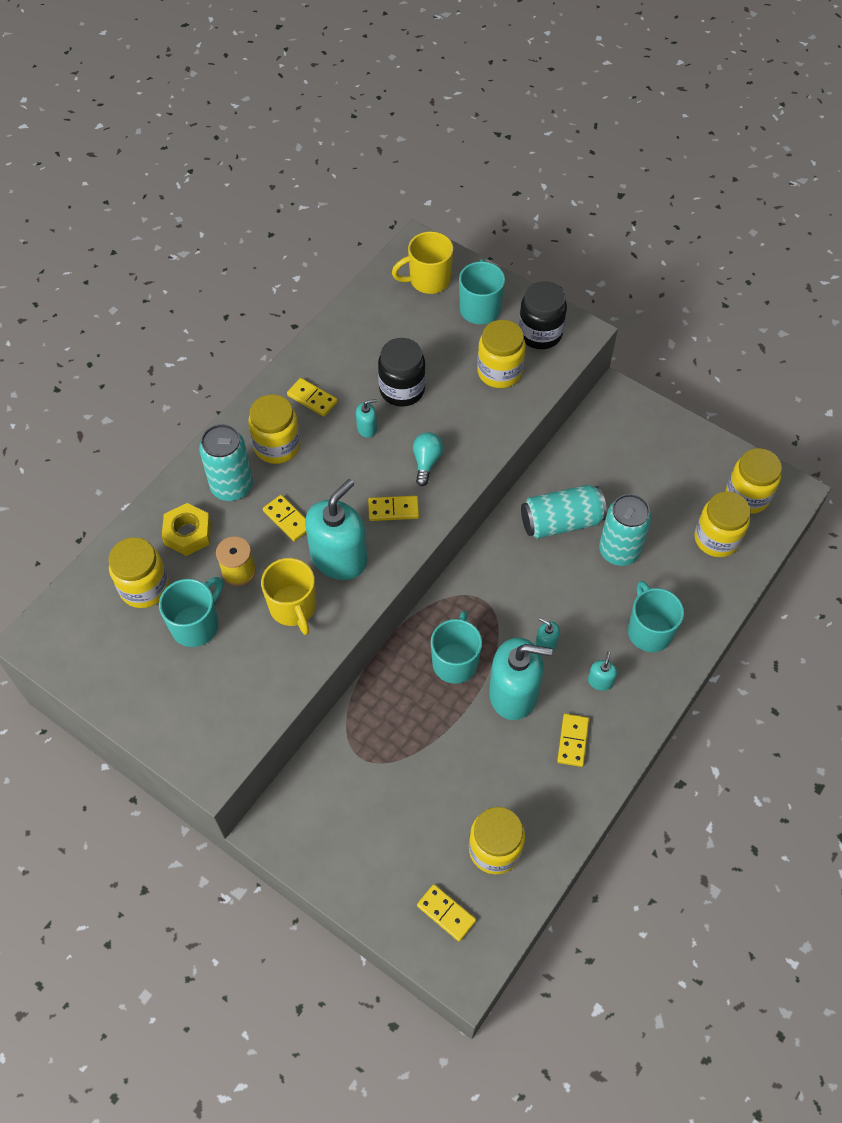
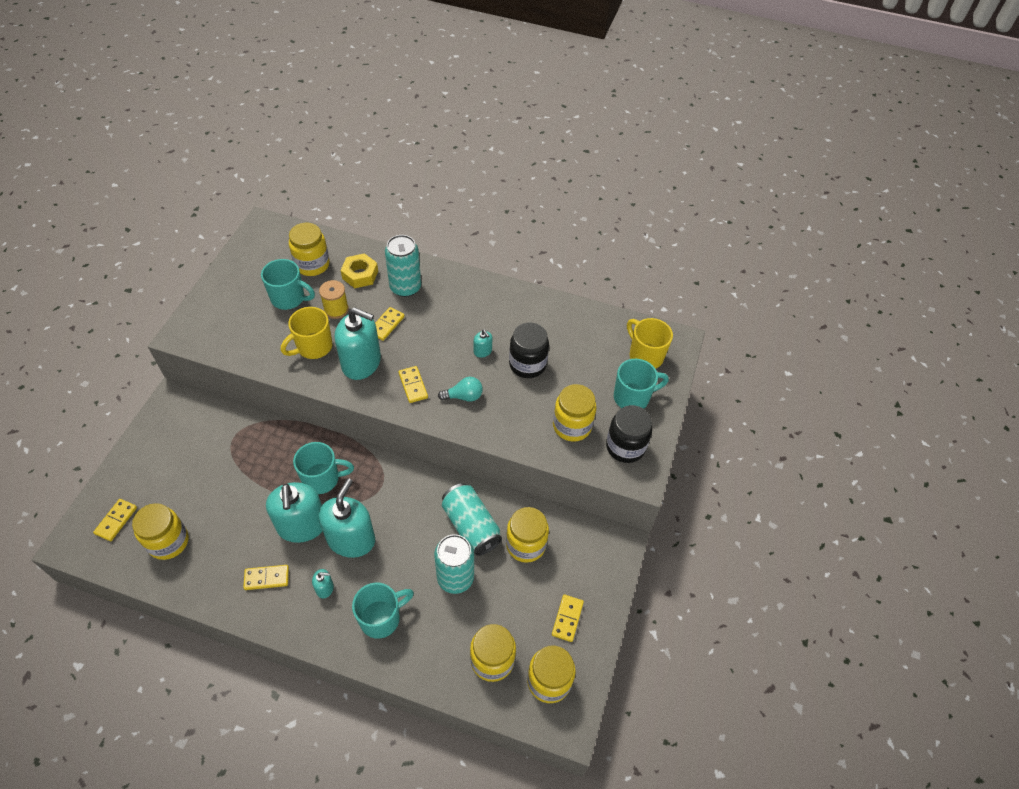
camera: 70 degrees right, 5 degrees down
(277, 446) = (448, 303): yellow jar -> yellow jar (526, 544)
(312, 398) = (498, 312): yellow domino -> yellow domino (567, 618)
(545, 644) = (351, 539): turquoise soap dispenser -> turquoise soap dispenser, size x2.34

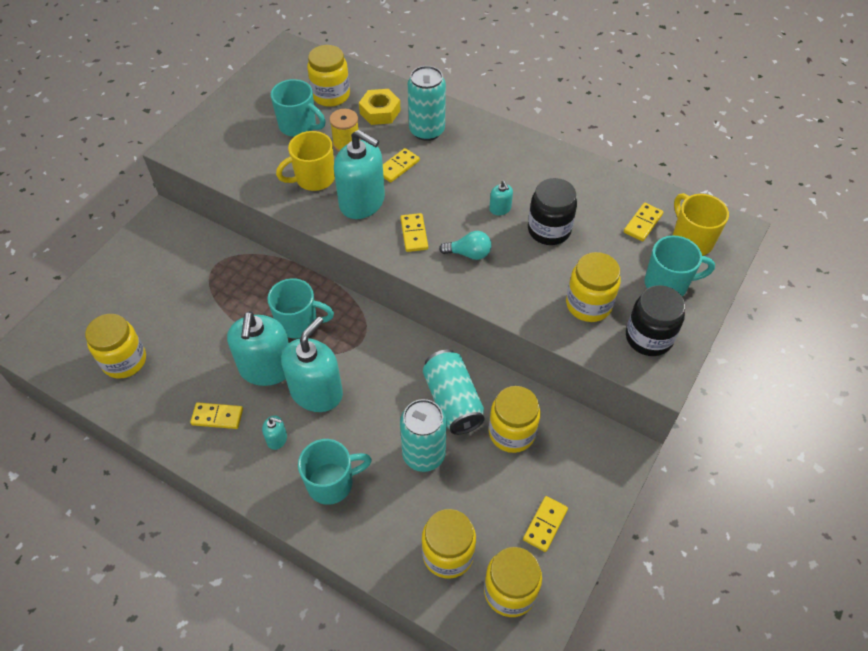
camera: 15 degrees right, 0 degrees up
(116, 520) = (77, 330): yellow domino -> yellow domino (642, 223)

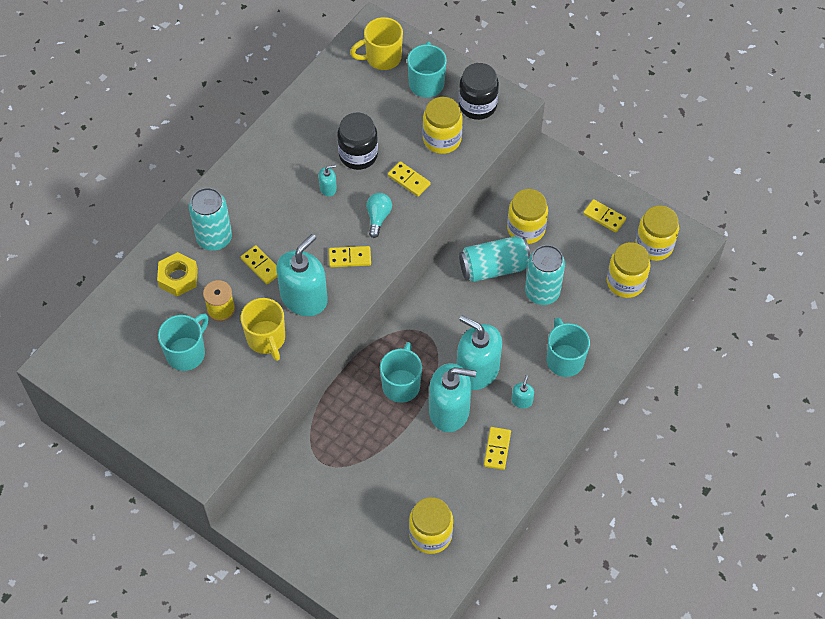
camera: 85 degrees left, 5 degrees up
(331, 95) = (143, 322): yellow jar -> none
(642, 223) = (359, 87): yellow domino -> yellow domino (409, 180)

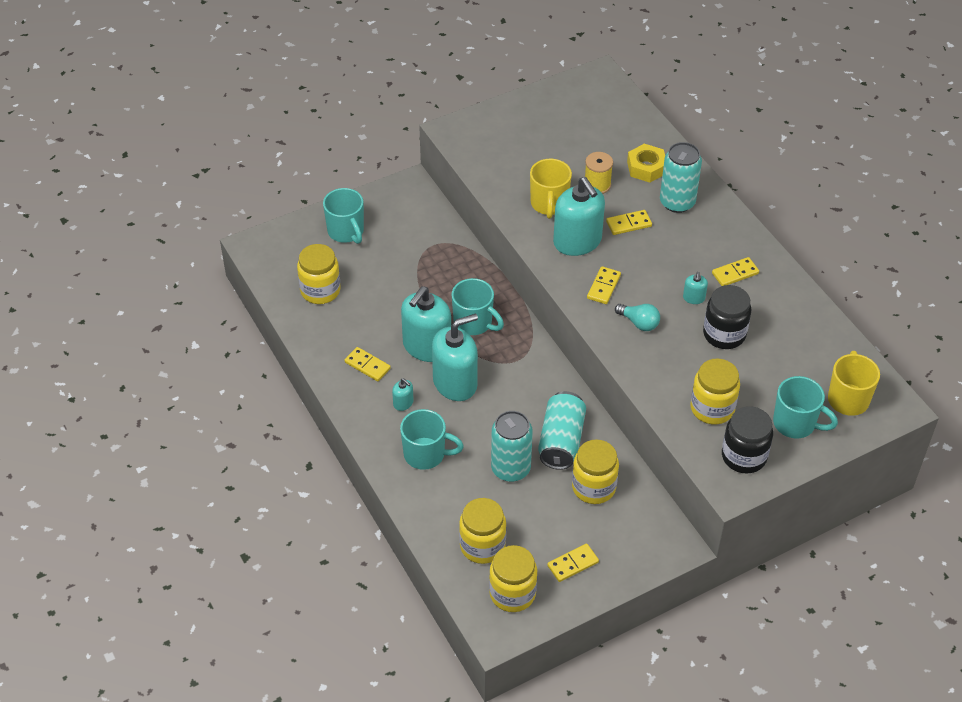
camera: 115 degrees right, 10 degrees down
(186, 353) = (565, 152): turquoise mug -> turquoise mug (346, 232)
(266, 339) = (549, 204): yellow mug -> yellow mug turned 90 degrees counterclockwise
(409, 180) = (672, 362): yellow domino -> yellow domino (735, 273)

